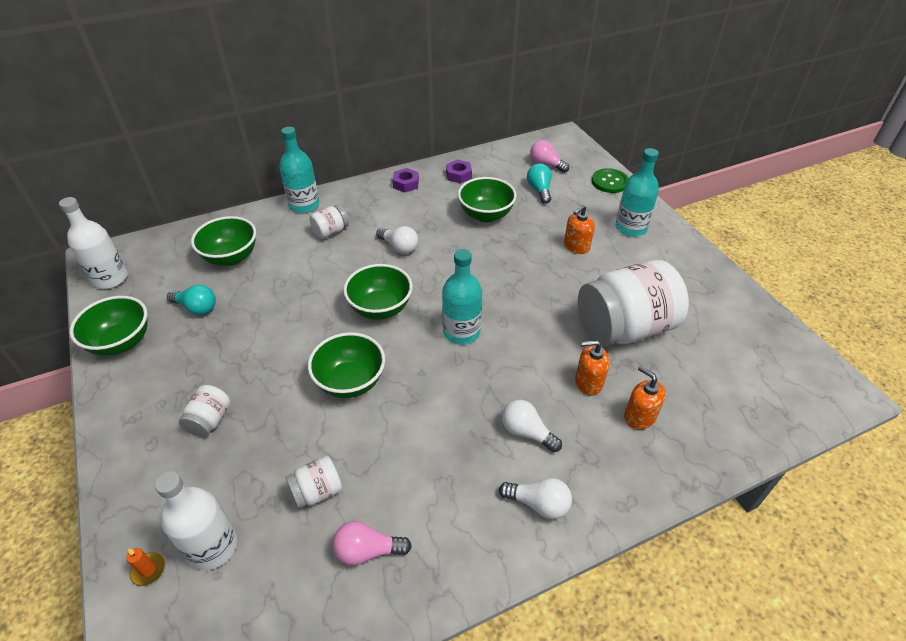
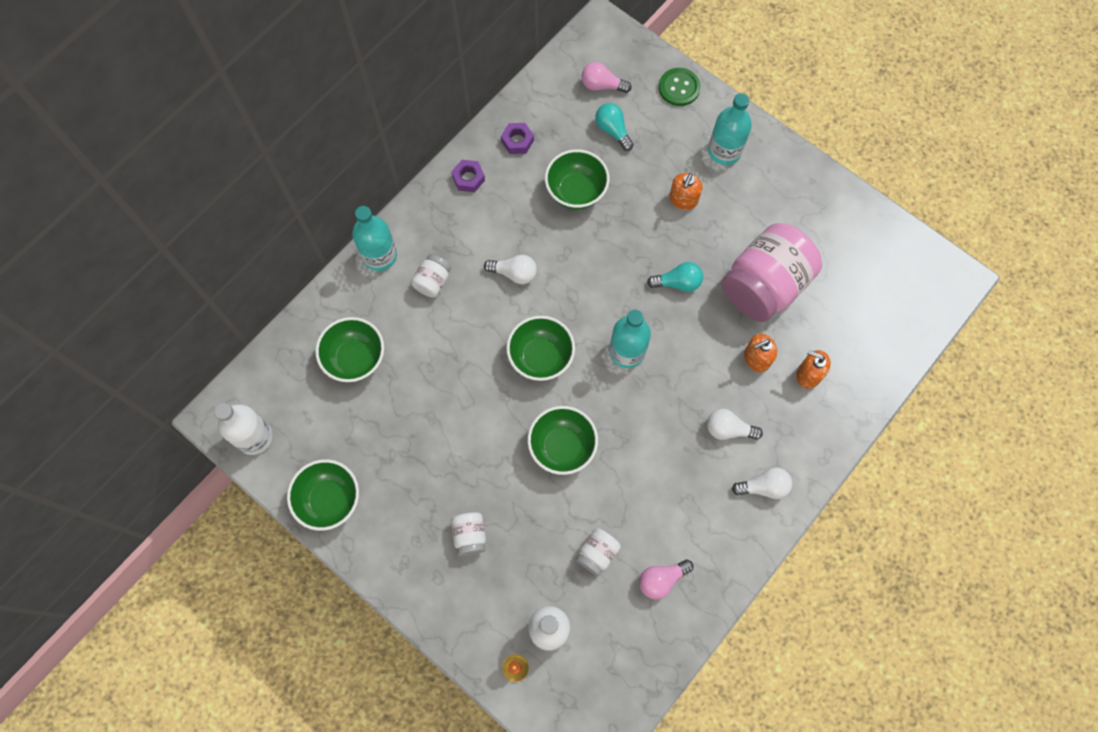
camera: 25 degrees left, 25 degrees up
(197, 308) = (369, 432): turquoise light bulb -> turquoise light bulb (678, 282)
(624, 328) = (764, 285): white jar -> pink jar

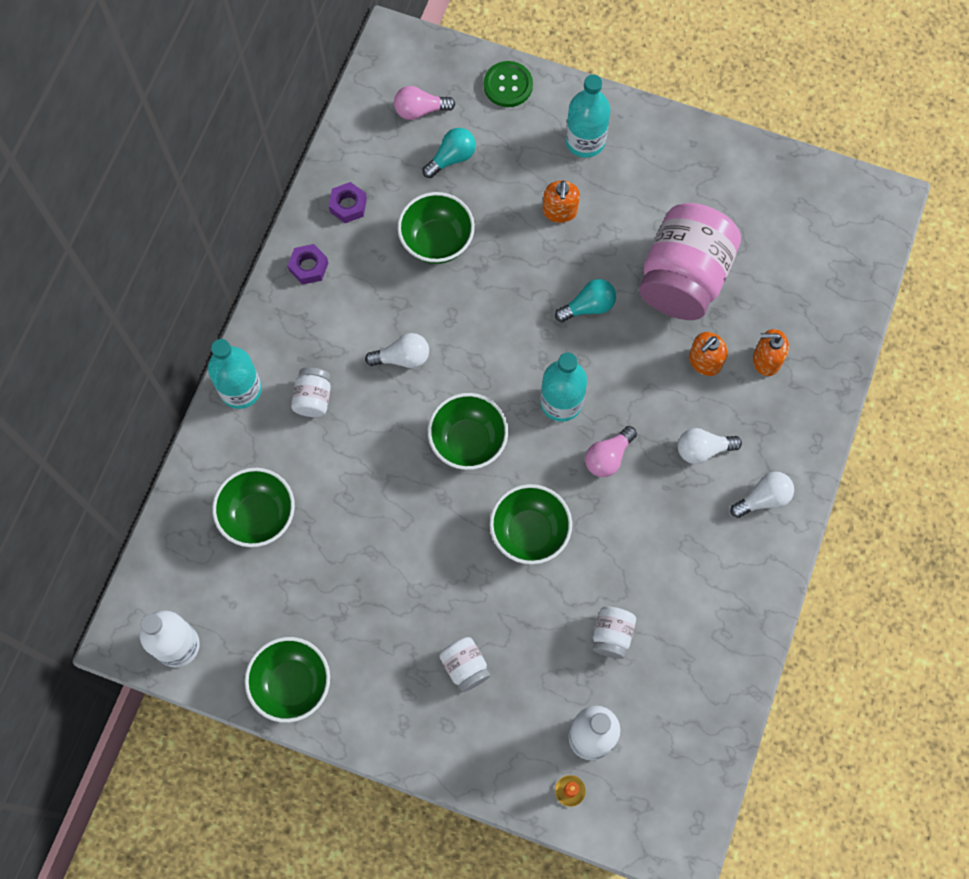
camera: 20 degrees left, 0 degrees up
(613, 130) = (452, 158): turquoise light bulb -> turquoise light bulb turned 105 degrees clockwise
(661, 580) = (691, 638): pink light bulb -> pink light bulb (608, 457)

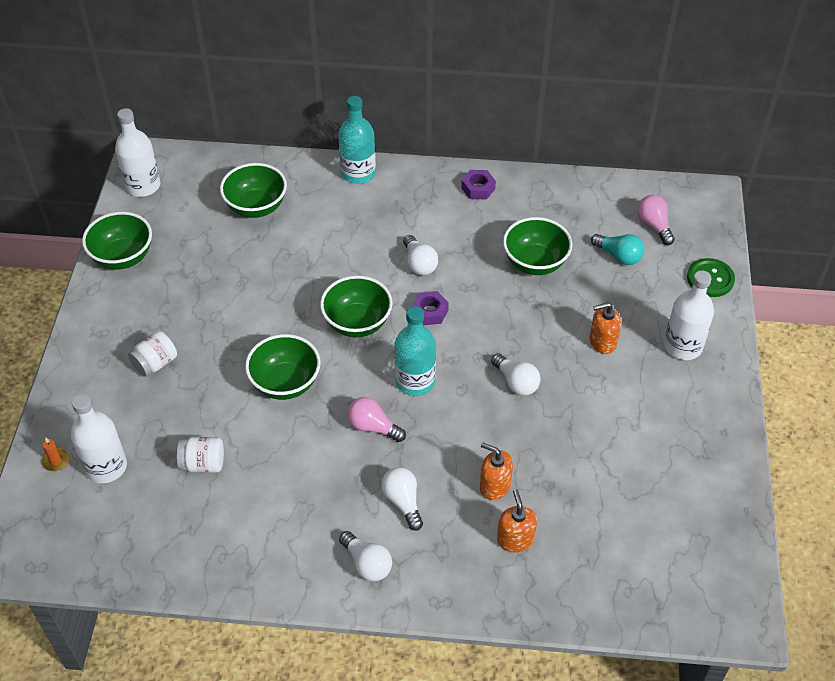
camera: 75 degrees right, 20 degrees down
(313, 398) = (364, 217): white jar -> none
(348, 205) = (543, 200): purple nut -> purple nut (430, 312)
(585, 141) = (682, 346): turquoise bottle -> white bottle
(588, 306) = (516, 382): turquoise light bulb -> white light bulb
(683, 277) = (576, 451): pink jar -> none

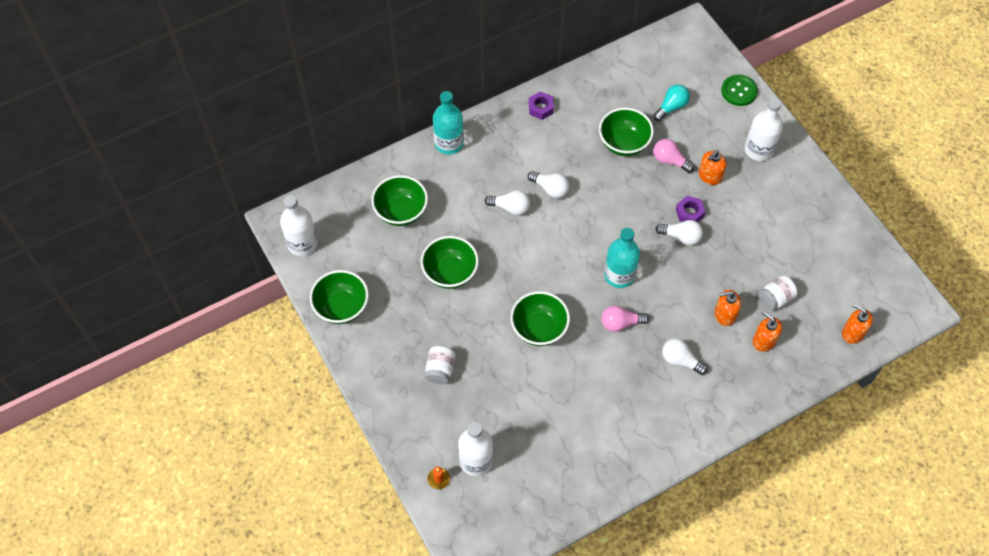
camera: 35 degrees left, 10 degrees up
(203, 464) = (536, 417): white jar -> white jar (775, 299)
(357, 323) = (547, 257): green bowl -> green bowl (450, 273)
(367, 564) = (693, 413): white light bulb -> white light bulb (510, 207)
(430, 312) = (587, 220): purple nut -> purple nut (689, 213)
(619, 256) = (671, 107): turquoise light bulb -> turquoise light bulb turned 45 degrees counterclockwise
(630, 595) = (852, 333): none -> orange soap dispenser
(654, 225) = (675, 71): pink light bulb -> pink light bulb (670, 160)

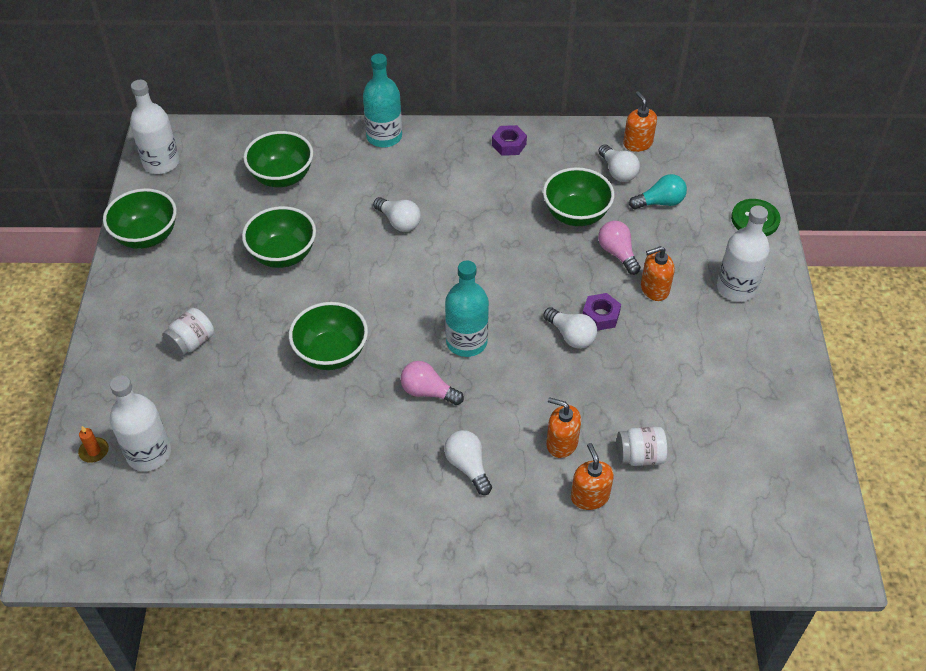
camera: 30 degrees right, 10 degrees down
(550, 189) = (457, 223): white light bulb -> white light bulb (618, 172)
(852, 333) = (716, 545): orange soap dispenser -> orange soap dispenser (637, 143)

